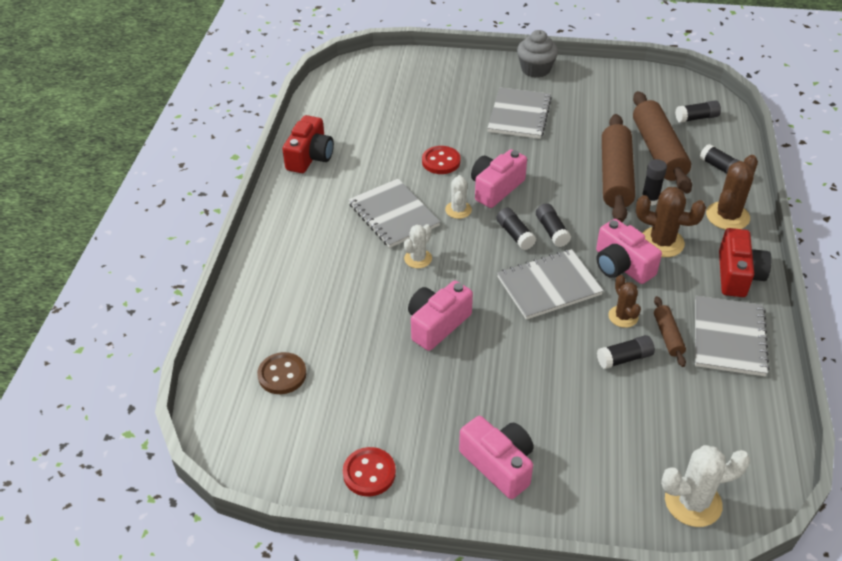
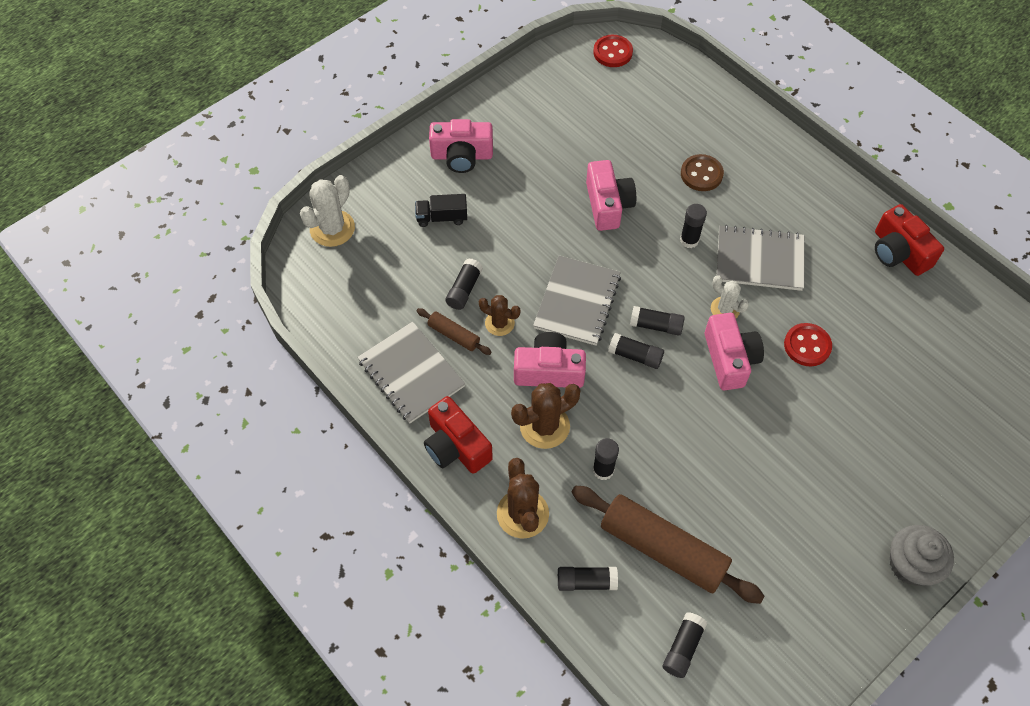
camera: 130 degrees right, 15 degrees up
(282, 375) = (645, 96): brown button -> brown button (701, 174)
(369, 473) = (523, 93): red button -> red button (612, 52)
(418, 258) = (689, 240): white cactus -> black glue stick
(519, 115) = (831, 472): grey notebook -> none
(580, 426) = (442, 217): none -> black truck
(615, 177) = (659, 471): brown rolling pin -> none

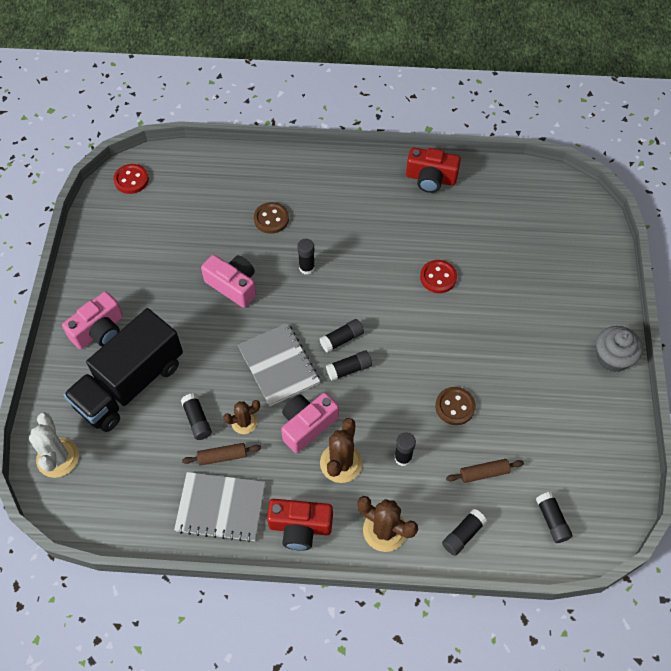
camera: 45 degrees left, 0 degrees up
(442, 217) = (130, 384): black truck -> black truck, size x2.50
(663, 549) = (484, 473): brown rolling pin -> brown rolling pin, size x0.47
(698, 470) = (455, 407): none -> brown button
(725, 309) = (371, 294): white cactus -> none
(729, 359) = (404, 323): pink camera -> none
(759, 260) = (360, 246): grey notebook -> none

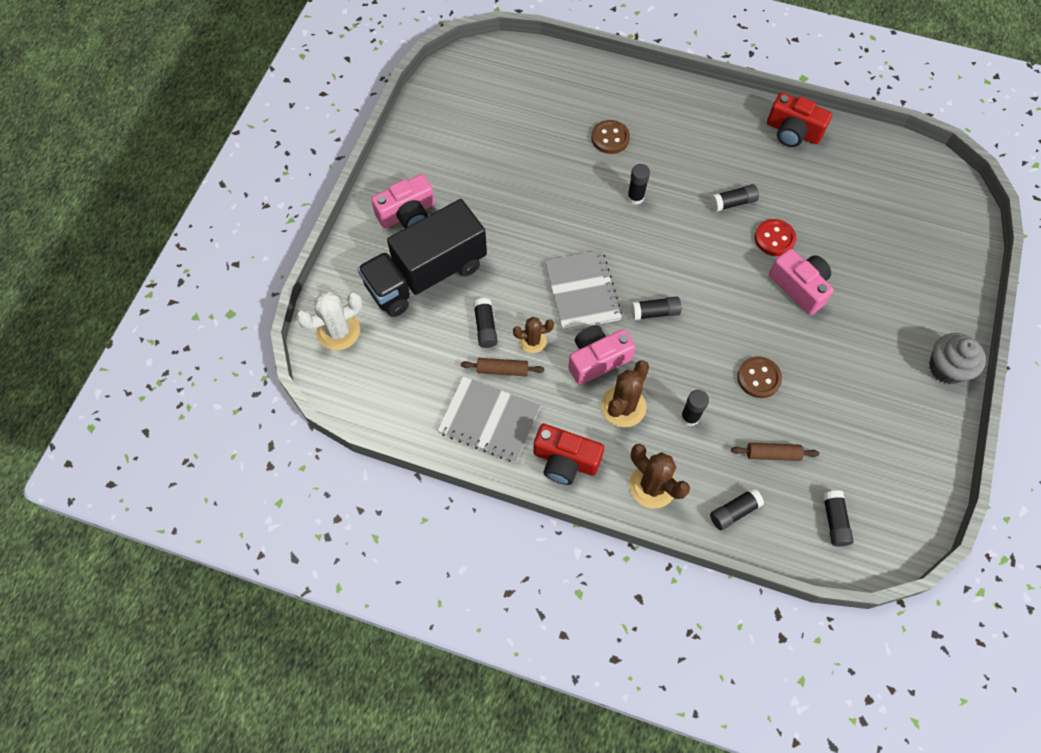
camera: 15 degrees right, 5 degrees up
(58, 458) = (338, 331): white cactus -> white cactus turned 60 degrees clockwise
(131, 180) = (474, 67): red button -> none
(233, 285) = (554, 199): pink camera -> pink camera (799, 287)
(342, 339) = (655, 280): black glue stick -> black glue stick (733, 203)

